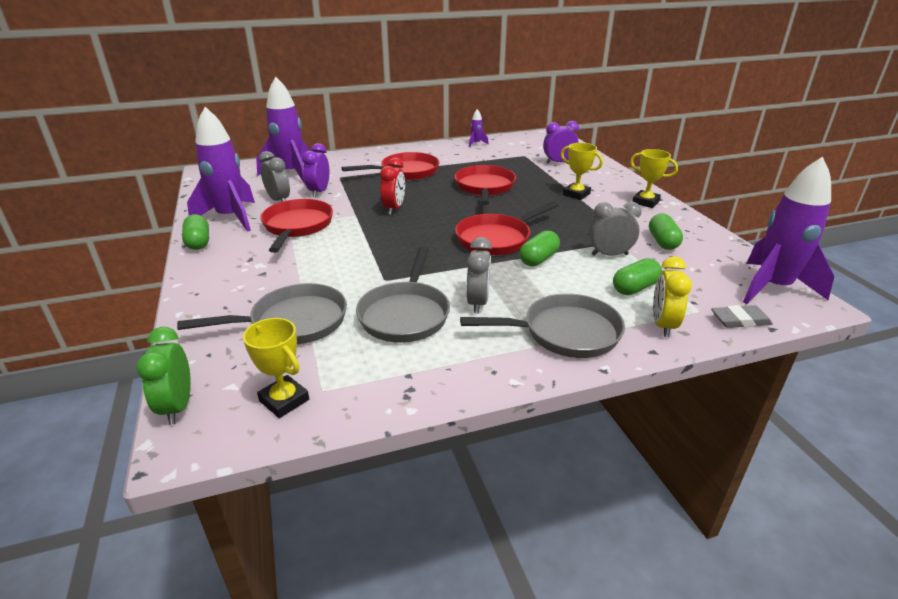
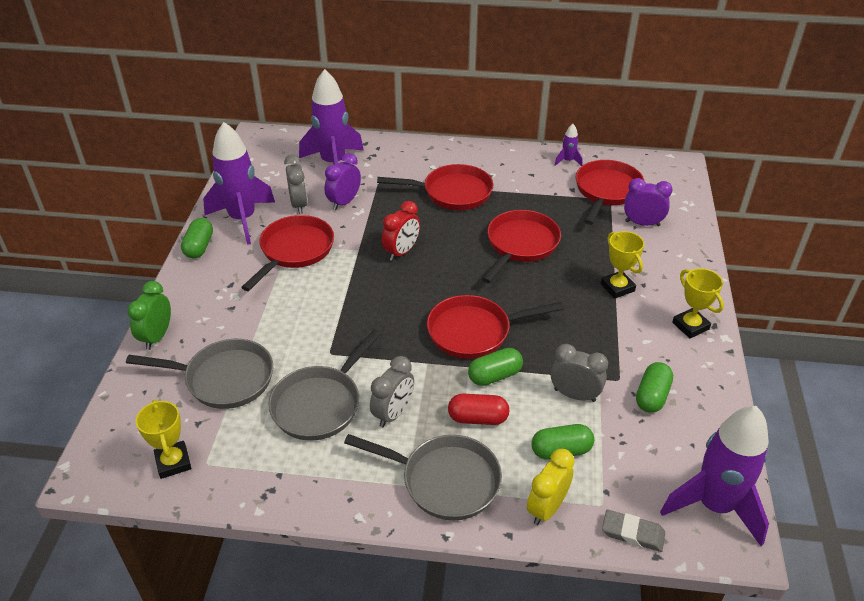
camera: 25 degrees right, 10 degrees up
(178, 406) = (99, 438): green clock -> green clock (157, 337)
(518, 152) = (606, 191): none -> red pan
(551, 287) = (478, 418): none -> red capsule

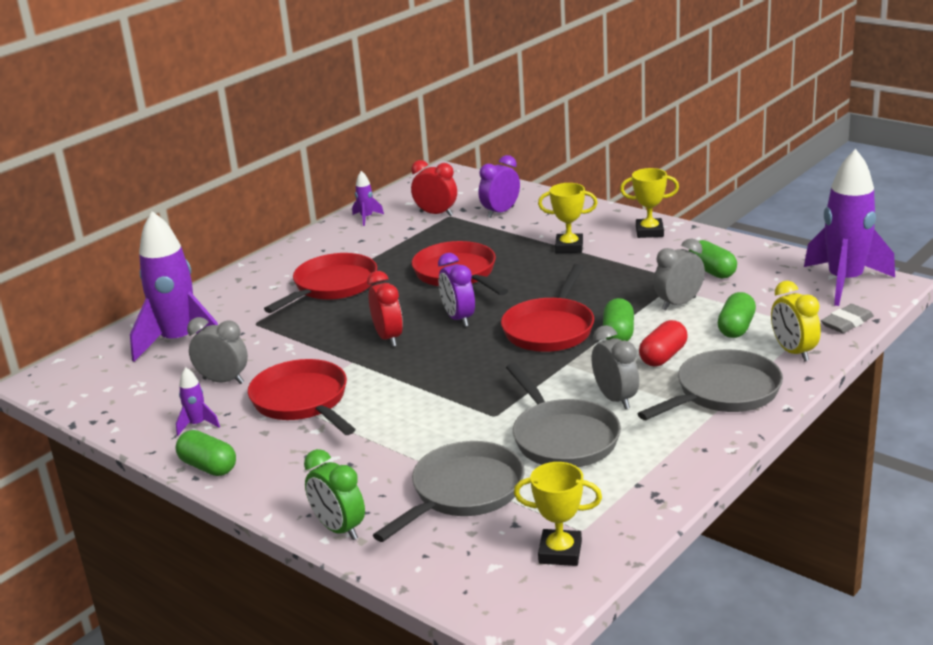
camera: 55 degrees left, 15 degrees down
(242, 219) = (197, 425): purple rocket -> purple rocket, size x0.42
(344, 202) = (260, 351): purple clock -> purple clock (458, 318)
(606, 191) = (436, 214): red pan -> red clock

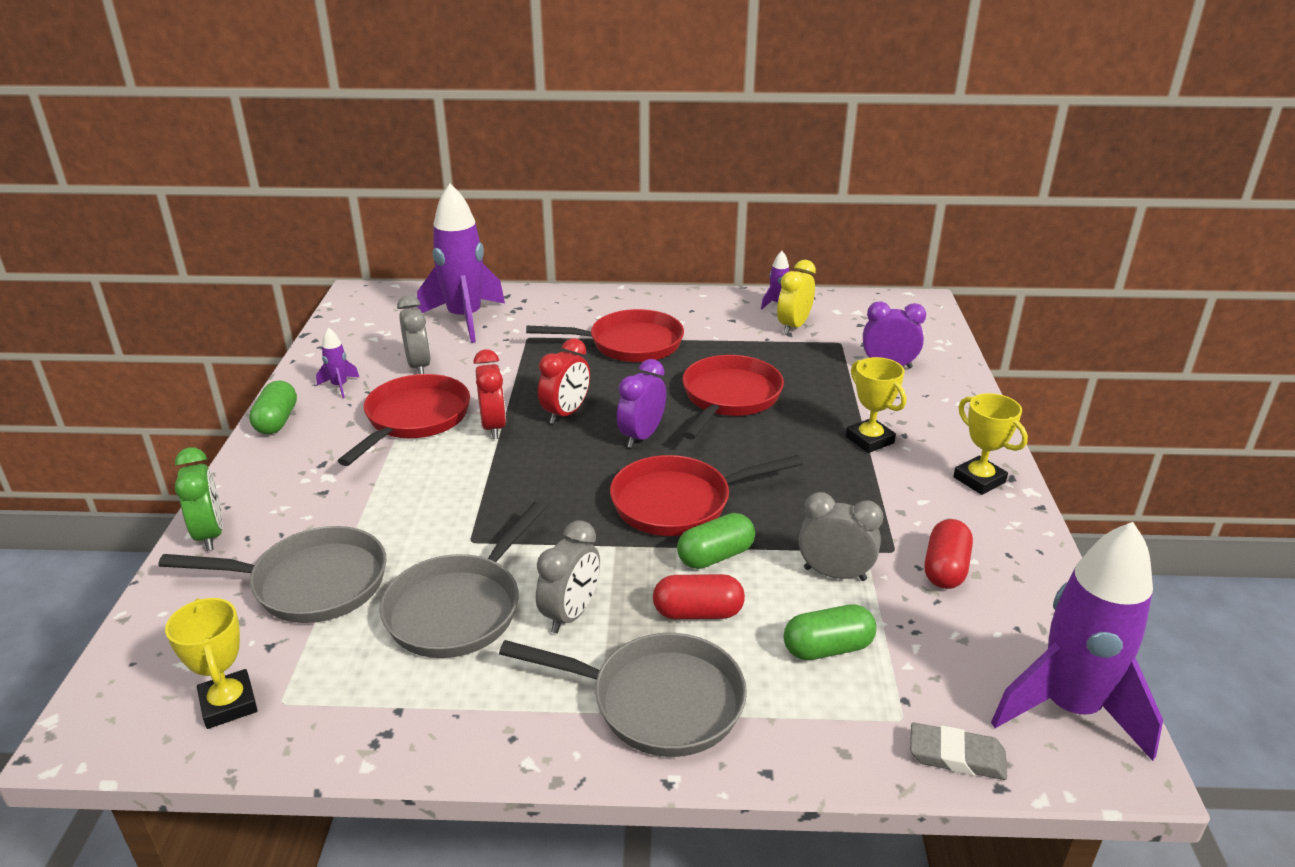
camera: 50 degrees right, 5 degrees up
(339, 529) = (210, 534): green clock -> green clock turned 150 degrees clockwise
(436, 214) = (834, 334): red clock -> red clock (493, 427)
(712, 271) = (945, 569): green capsule -> red capsule
(793, 352) = (819, 729): yellow clock -> yellow clock (793, 326)

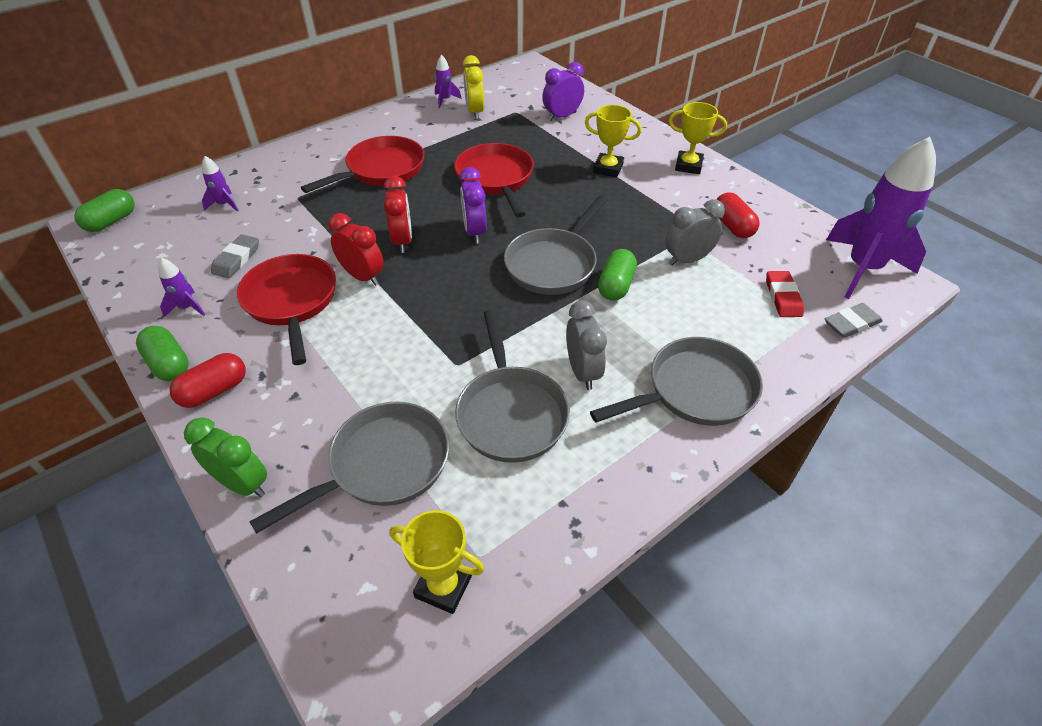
camera: 40 degrees left, 15 degrees up
(419, 366) = (236, 259): grey clock -> grey eraser
(465, 319) = (224, 205): purple rocket -> purple rocket, size x0.42
(678, 503) = (553, 264): red pan -> grey pan
(698, 613) = (649, 325): red capsule -> red capsule (214, 391)
(827, 648) = (734, 304): green capsule -> green capsule (111, 221)
(902, 675) = (783, 297): none -> red eraser

